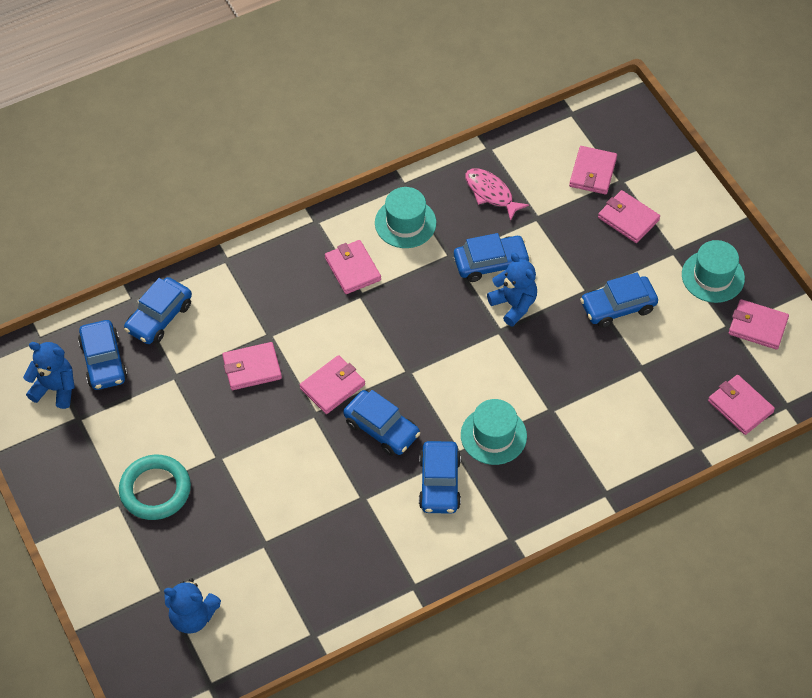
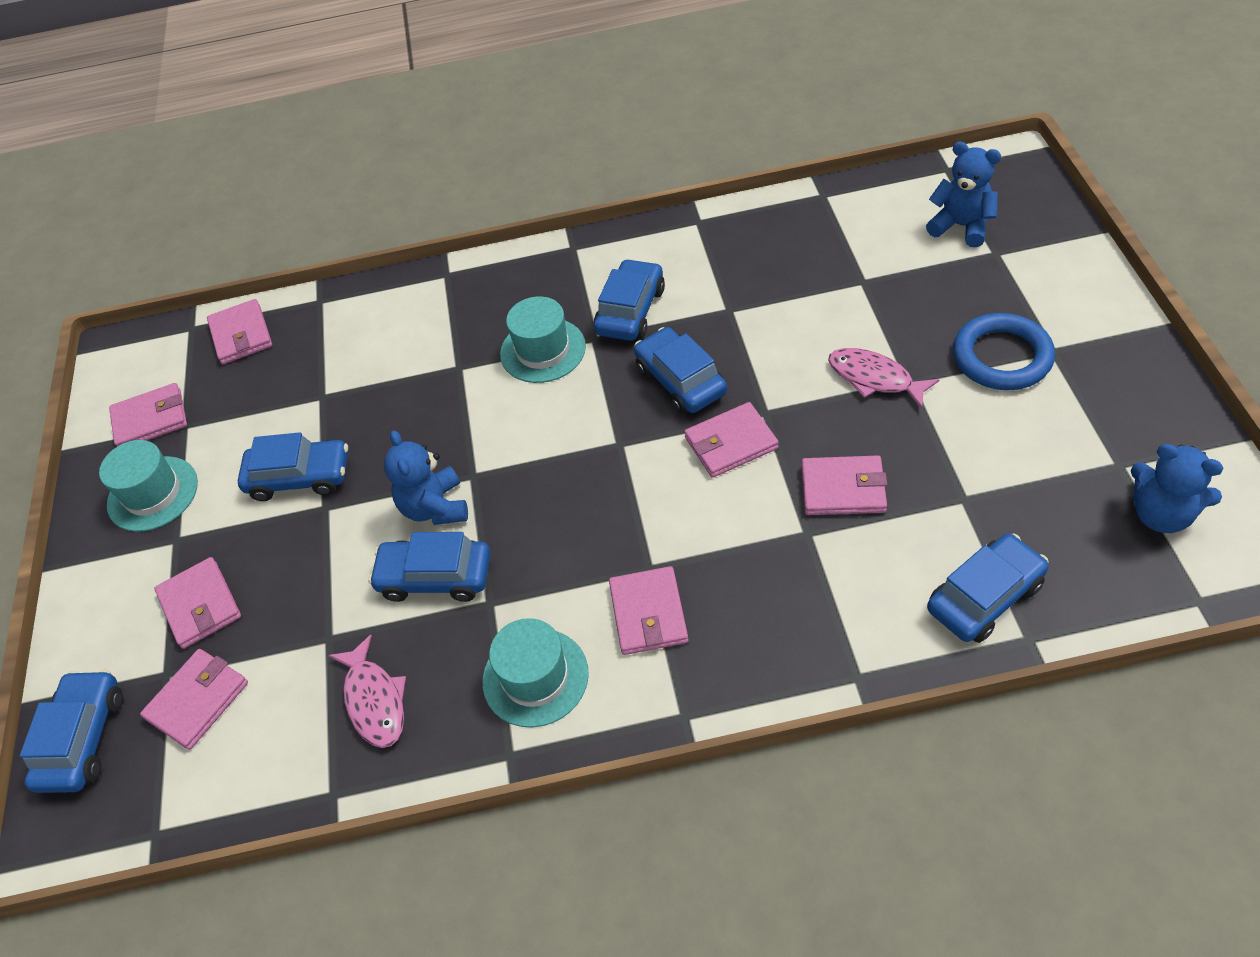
camera: 155 degrees left, 5 degrees down
(103, 361) = (1081, 542): blue car -> blue car (83, 739)
(155, 490) = (1001, 357): turquoise ring -> blue ring
(243, 455) = (875, 378): none -> pink fish
(757, 326) = (150, 419): pink wallet -> pink wallet turned 60 degrees counterclockwise

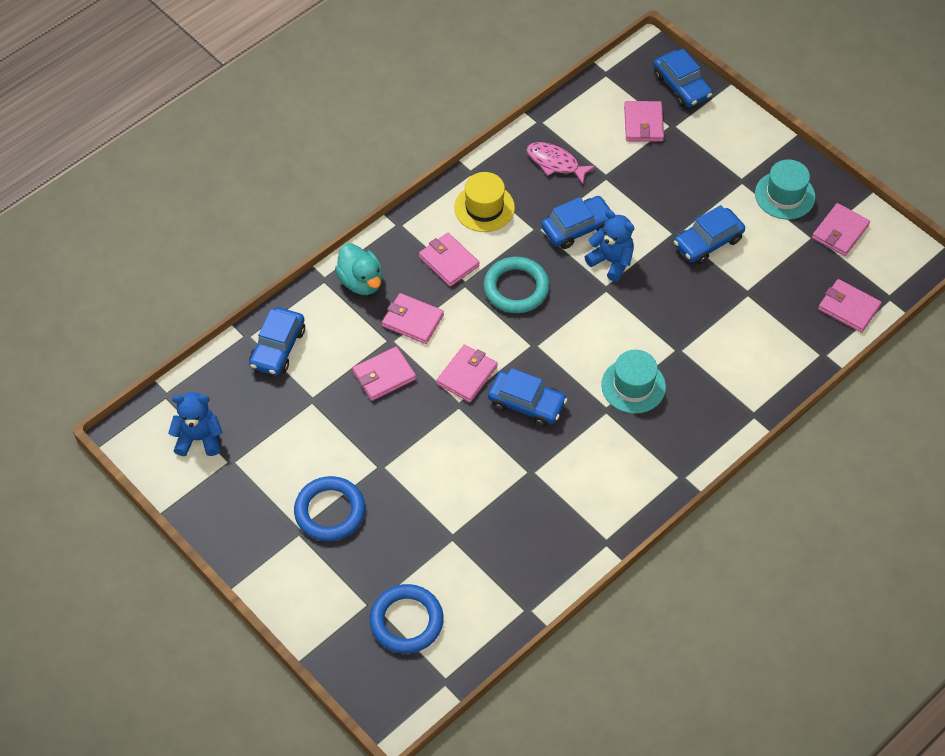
camera: 140 degrees right, 5 degrees up
(200, 605) = (690, 159): pink wallet -> pink wallet (412, 320)
(535, 677) = (484, 208): turquoise hat -> yellow hat
(584, 528) = (516, 288): none -> turquoise ring
(630, 311) = (598, 441): blue car -> none
(800, 644) = (361, 281): none -> turquoise duck
(875, 378) = (403, 459): pink fish -> none
(961, 226) = (406, 621): blue teddy bear -> blue ring

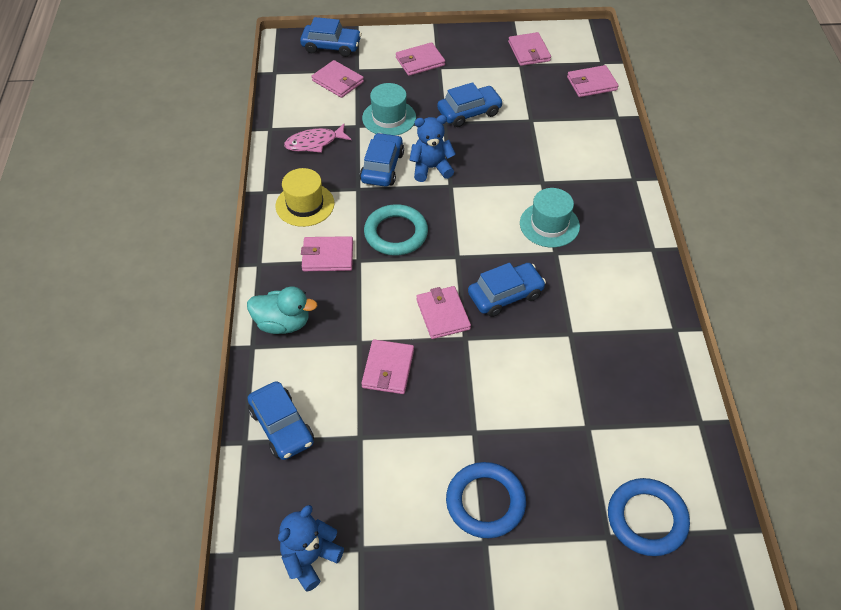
camera: 50 degrees left, 5 degrees down
(412, 320) = (356, 315): pink wallet -> pink wallet (420, 61)
(708, 242) = (469, 112): blue car -> blue car turned 120 degrees counterclockwise
(785, 195) = (473, 56): turquoise hat -> turquoise hat (389, 118)

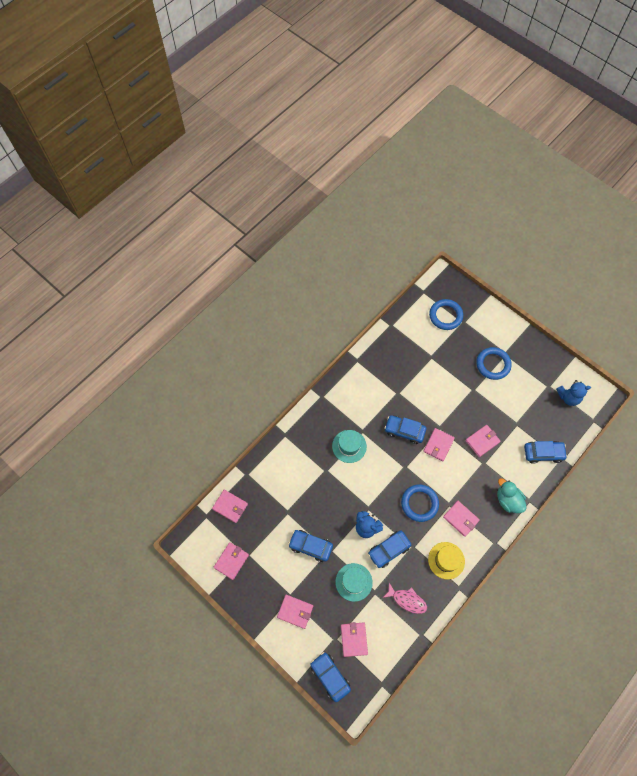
camera: 135 degrees left, 15 degrees up
(282, 426) = (543, 453): blue car -> blue car turned 75 degrees clockwise
(396, 233) = (419, 503): turquoise ring -> blue ring

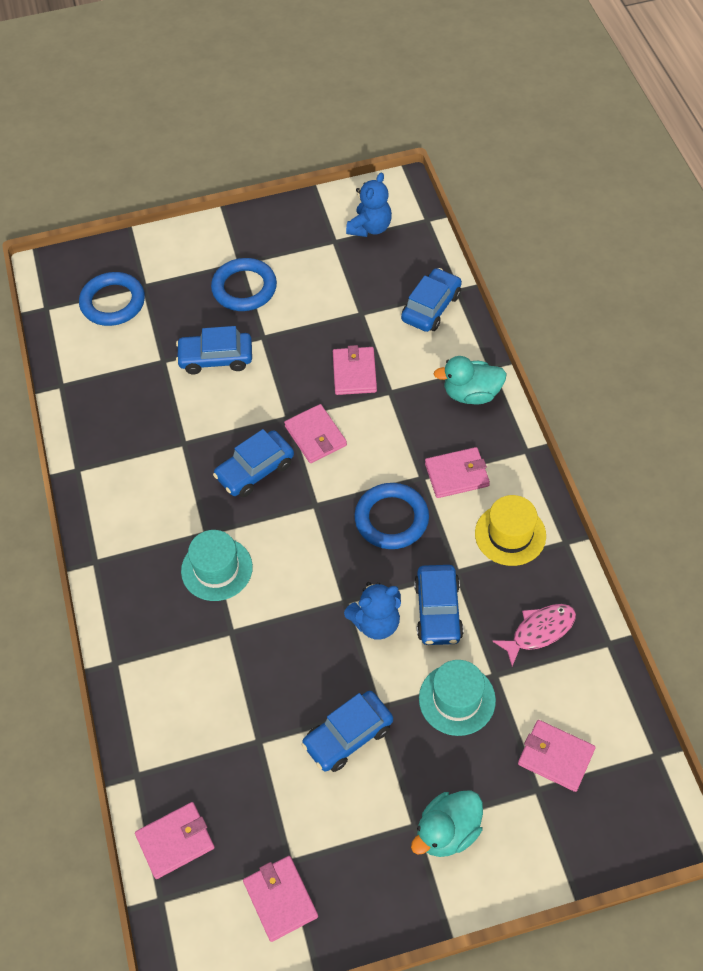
camera: 55 degrees left, 10 degrees down
(295, 611) = (447, 832): pink wallet -> turquoise duck
(330, 676) = (598, 836): blue car -> blue car (216, 358)

